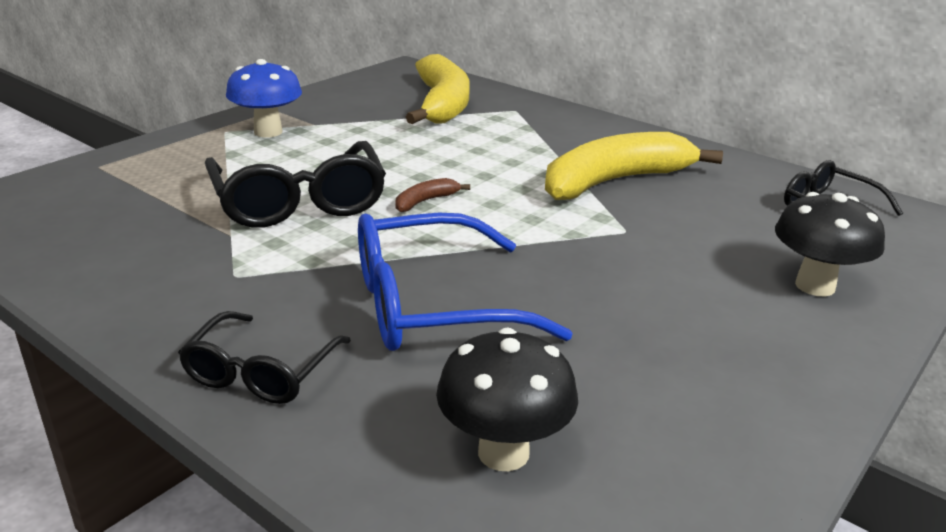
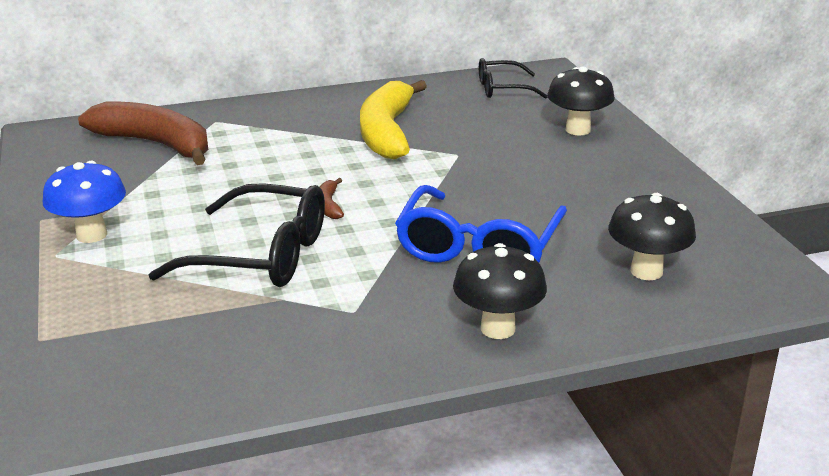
camera: 55 degrees left, 0 degrees up
(261, 372) = (498, 328): black glasses -> black mushroom
(442, 104) = (156, 144): yellow banana -> brown banana

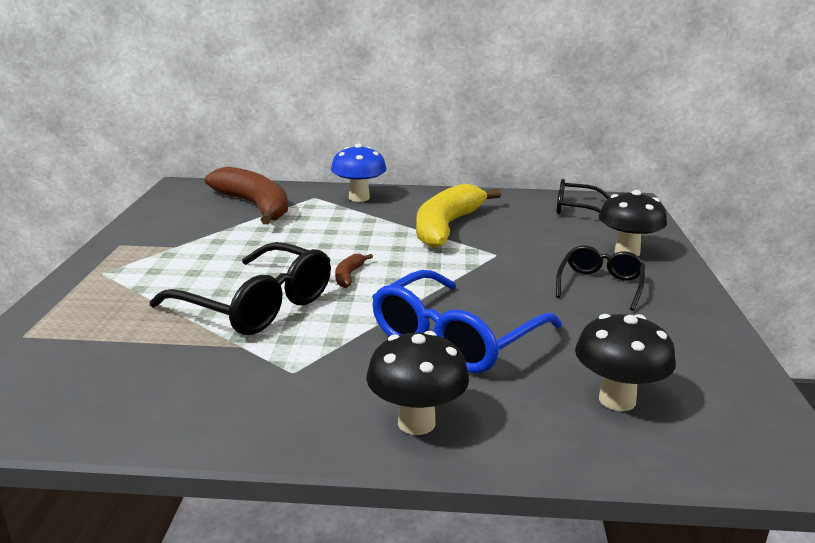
camera: 20 degrees right, 5 degrees down
(91, 235) = (143, 263): blue mushroom -> blue mushroom (359, 198)
(573, 168) = (600, 285): none -> black glasses

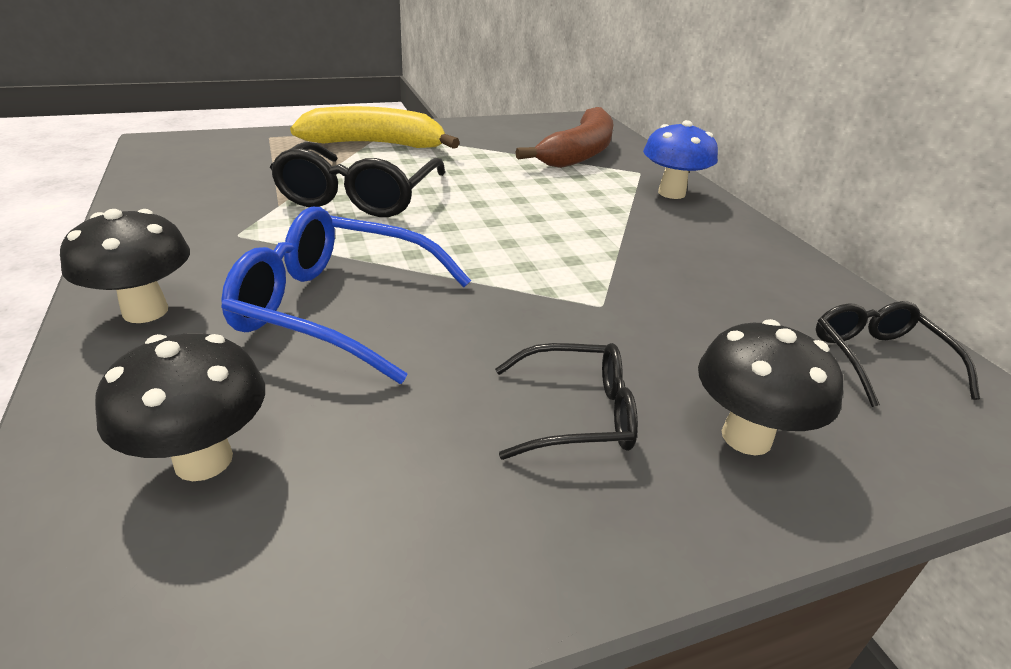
camera: 65 degrees right, 10 degrees up
(349, 275) = (454, 224): brown banana -> none
(447, 226) = (653, 257): yellow banana -> yellow banana (376, 144)

